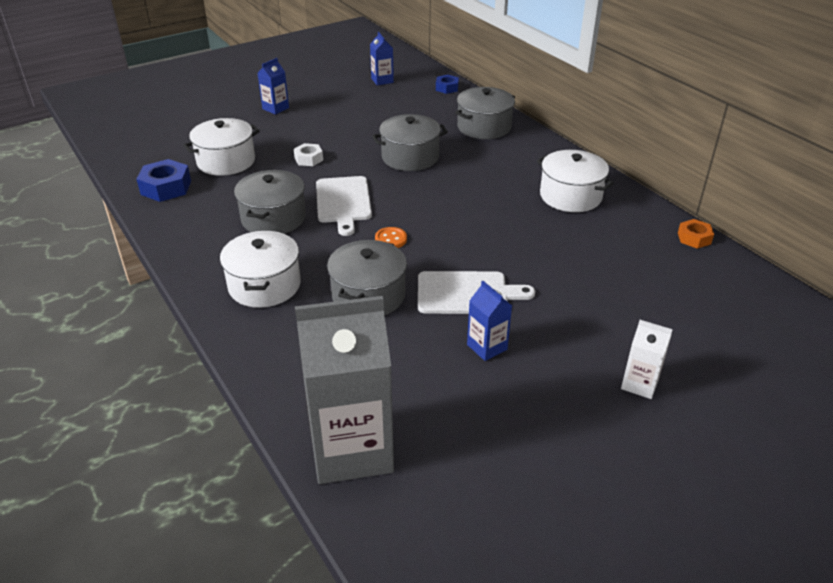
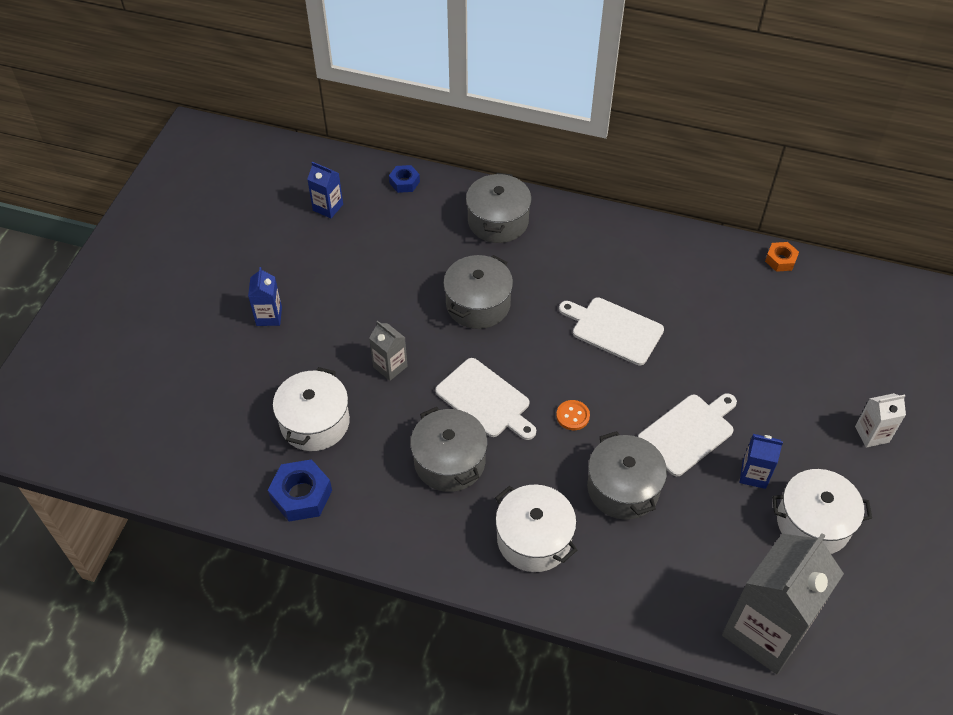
camera: 40 degrees left, 15 degrees up
(308, 159) = (390, 366): white nut -> grey carton
(490, 212) = (613, 330): none -> white cutting board
(570, 196) = (654, 269): white pot -> white pot (813, 523)

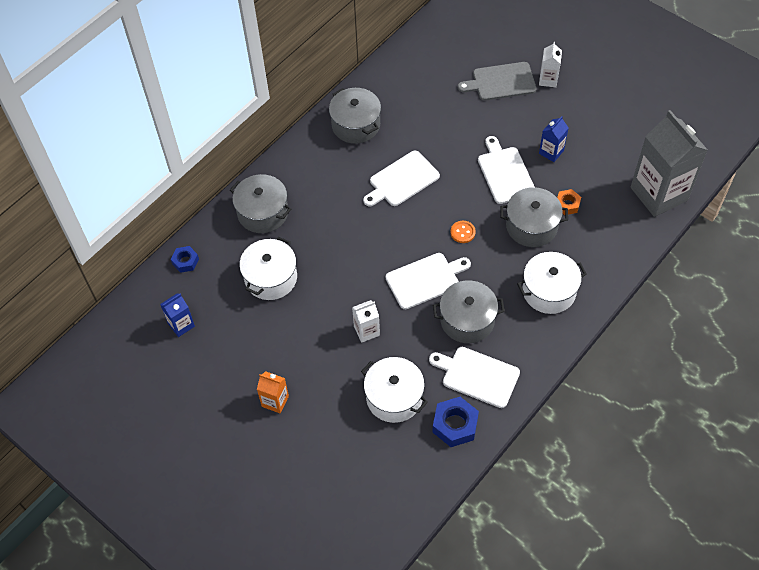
camera: 65 degrees left, 5 degrees up
(269, 316) = (275, 401): blue carton -> orange carton
(376, 497) = (477, 376): none -> white cutting board
(390, 366) = (366, 331): grey carton -> white carton
(478, 304) = (336, 254): grey pot -> grey pot (355, 125)
(780, 260) = (391, 62): orange nut -> orange nut (567, 204)
(813, 523) = (597, 137): white pot -> white pot (271, 278)
(830, 382) = (501, 82): none -> grey cutting board

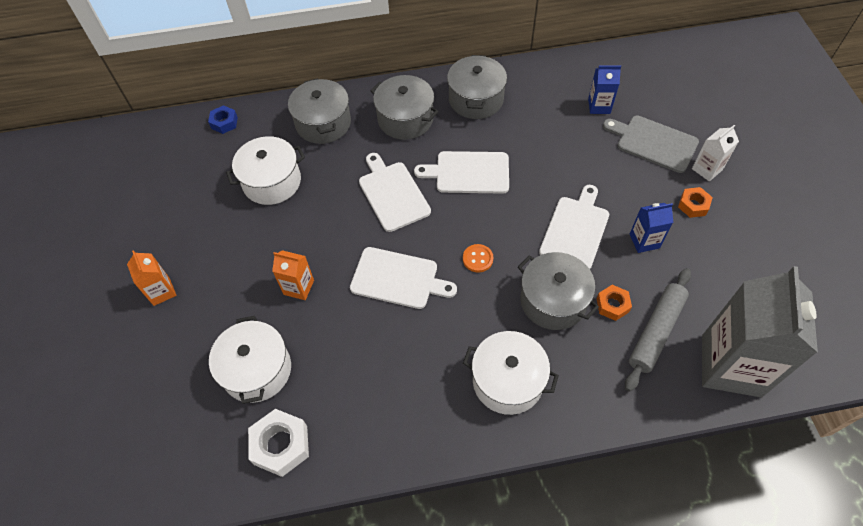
camera: 40 degrees right, 0 degrees up
(181, 325) = (166, 171): blue carton -> blue carton (599, 106)
(366, 331) = (299, 287): white carton -> orange carton
(455, 425) = (281, 445): blue nut -> white nut
(467, 320) = (398, 348): grey pot -> grey pot (405, 119)
(477, 376) = (351, 412): white cutting board -> white cutting board (392, 194)
(560, 109) = (693, 205): none -> orange nut
(604, 203) = (655, 331): none -> grey rolling pin

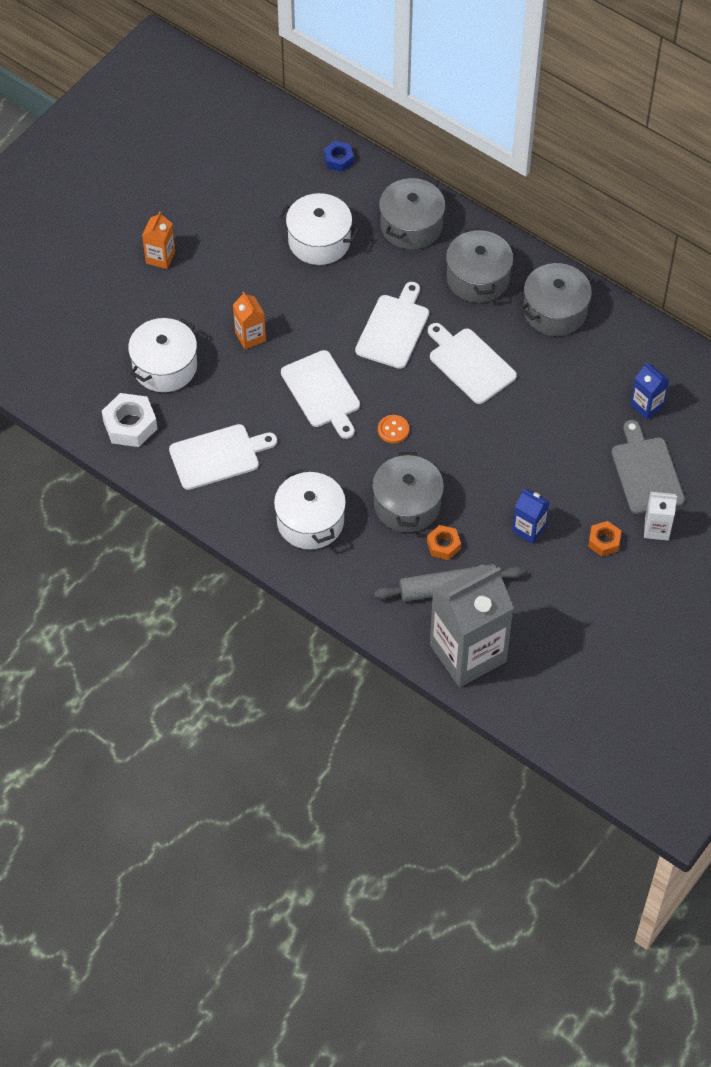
camera: 45 degrees right, 0 degrees up
(575, 230) = (490, 476): white cutting board -> white cutting board (218, 456)

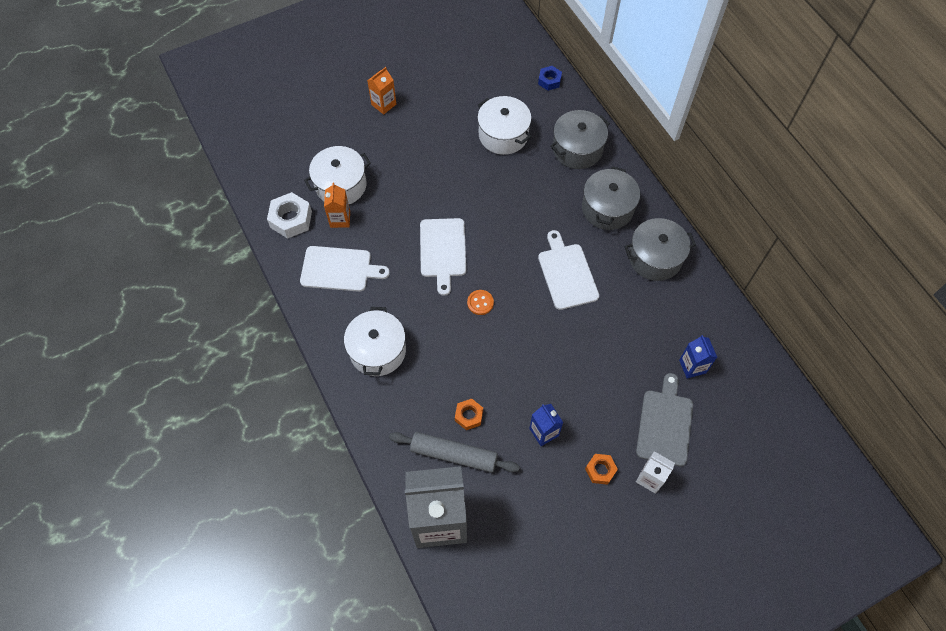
camera: 25 degrees right, 5 degrees up
(250, 337) = (414, 187): orange carton -> orange carton (340, 219)
(393, 328) = (523, 222): white cutting board -> none
(407, 504) = (458, 369): grey pot -> none

